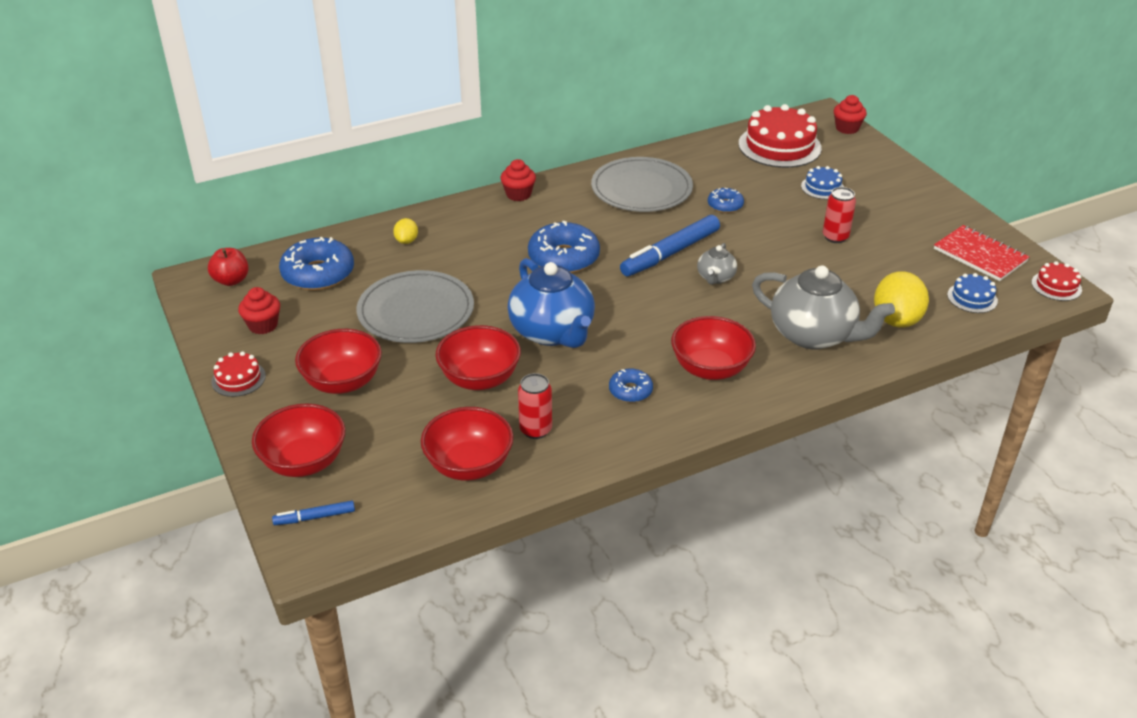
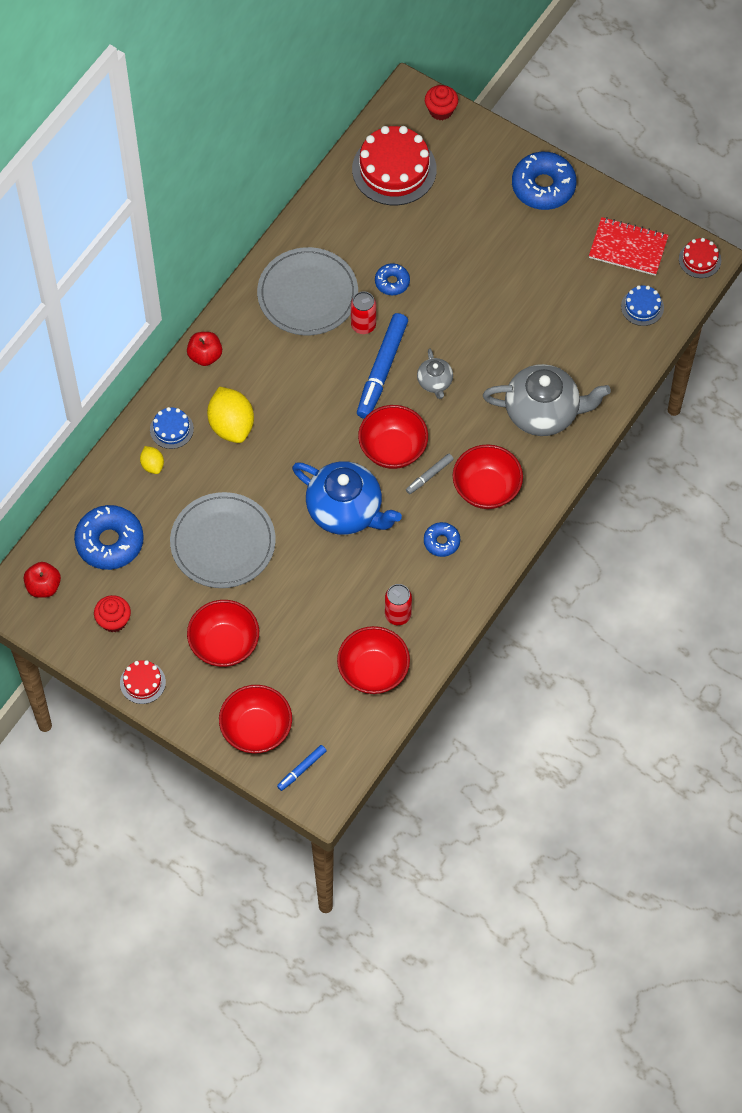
camera: 30 degrees left, 25 degrees up
(479, 379) = (324, 587): red bowl -> red bowl (393, 449)
(518, 194) = (205, 356): red cupcake -> red apple
(563, 258) = (298, 419): blue donut -> blue donut (543, 186)
(658, 338) = (429, 476): none -> grey marker
(822, 187) = (461, 215): blue cake -> blue cake (171, 429)
(835, 237) = (504, 281): red can -> red can (363, 325)
(896, 320) = (596, 363): yellow lemon -> yellow lemon (231, 425)

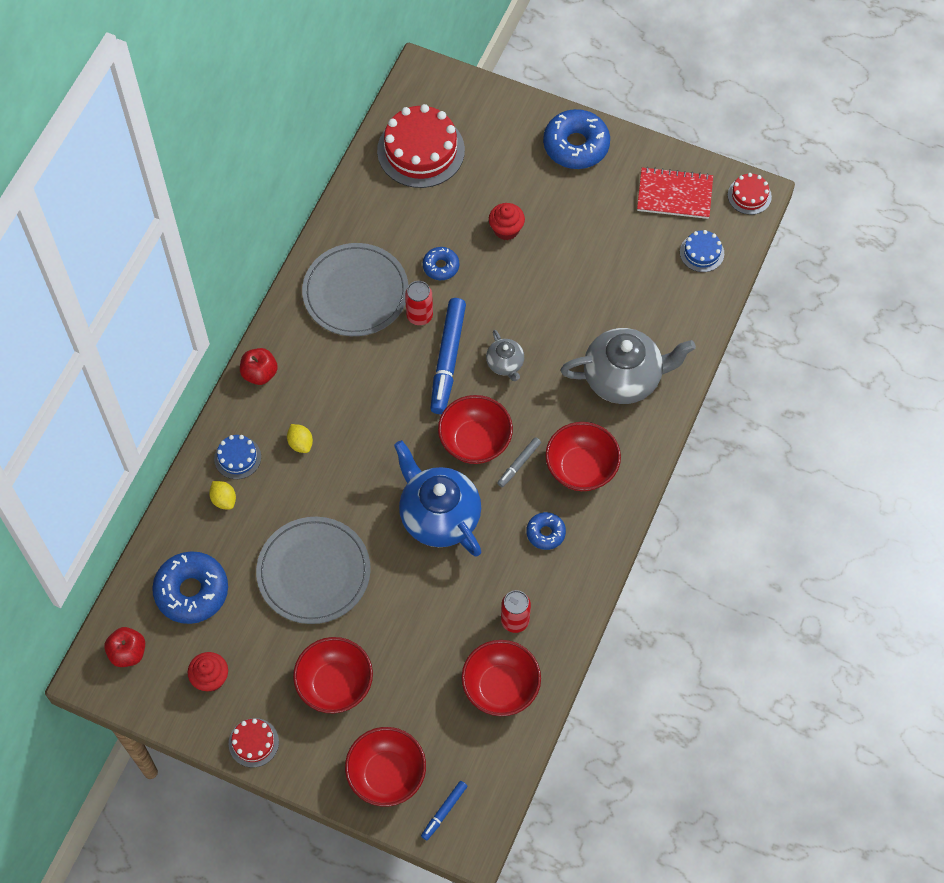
camera: 10 degrees left, 0 degrees up
(231, 425) = (300, 443): yellow lemon -> yellow lemon, size x0.51
(346, 510) = (438, 516): blue teapot -> blue teapot turned 150 degrees counterclockwise
(441, 110) = (457, 84): red cupcake -> red cupcake (506, 229)

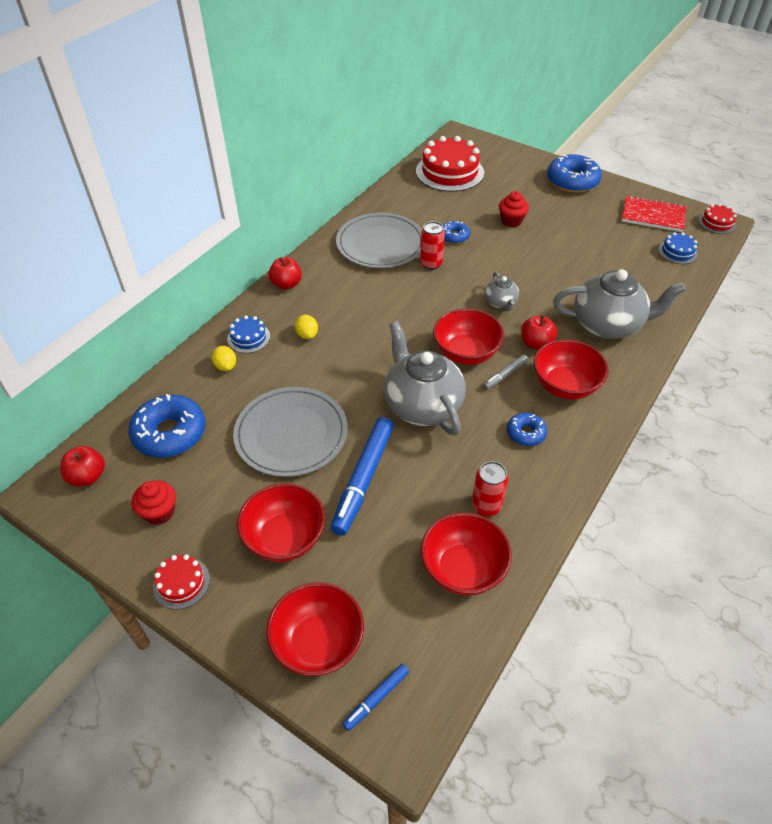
camera: 10 degrees right, 15 degrees down
(438, 516) = (422, 405): blue teapot -> grey teapot
(447, 359) = (450, 294): blue marker -> blue marker (363, 479)
(548, 416) = (536, 344): none -> red apple

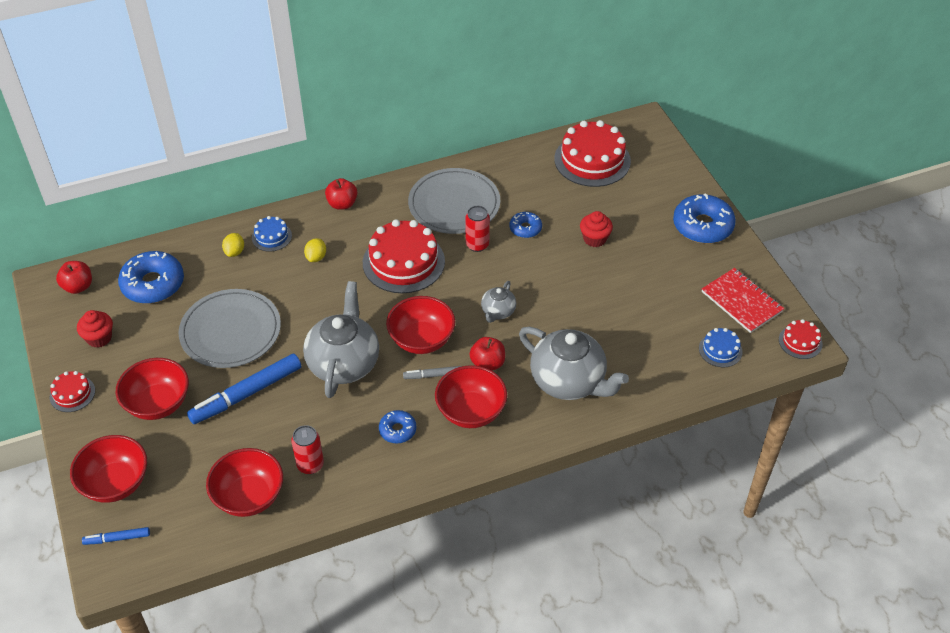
camera: 35 degrees right, 0 degrees up
(386, 303) = (403, 262): none -> red cake

